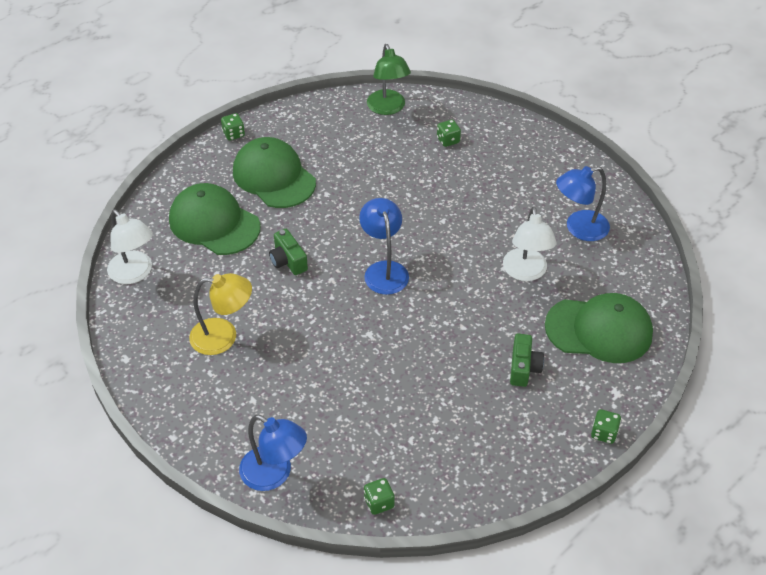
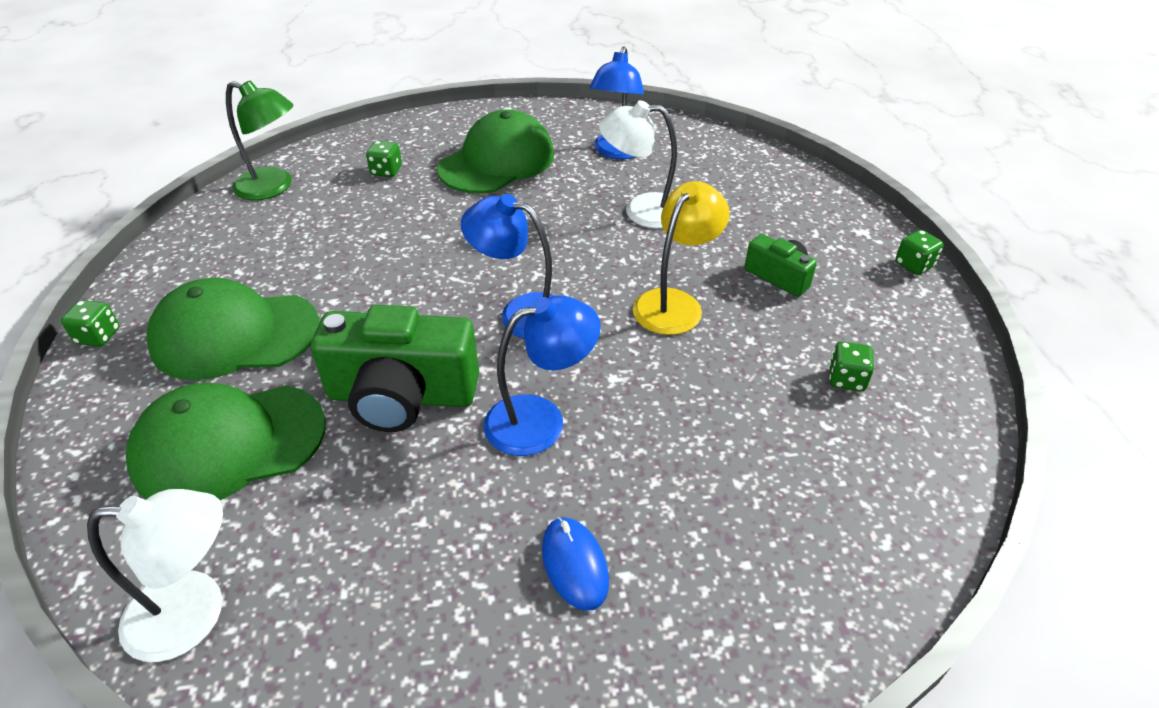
camera: 55 degrees left, 5 degrees down
(223, 336) = (465, 549): yellow lamp -> yellow lamp (675, 303)
(244, 379) = (575, 564): none -> blue mouse
(274, 474) = (798, 622): blue lamp -> blue lamp (540, 420)
(288, 261) = (402, 396): green camera -> green camera, size x1.92
(379, 502) = (920, 514): green dice -> green dice (846, 379)
(525, 272) = (641, 211): white lamp -> white lamp turned 150 degrees clockwise
(599, 330) = (767, 203): green cap -> green cap (497, 161)

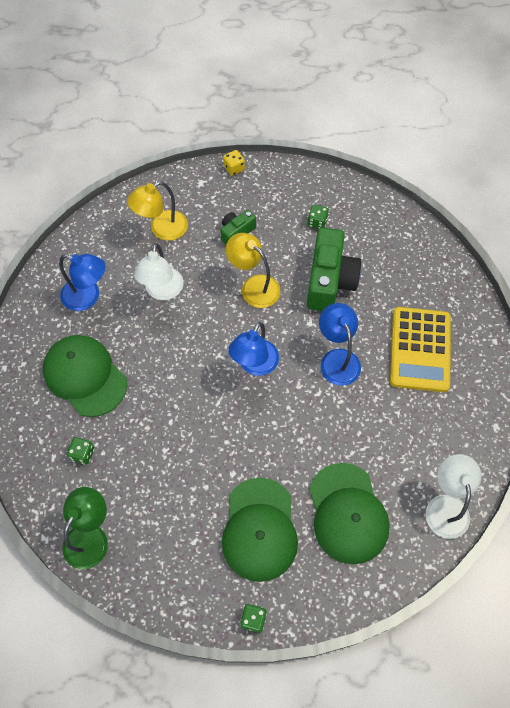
camera: 85 degrees left, 20 degrees up
(402, 396) = (317, 427): green camera -> green camera (329, 281)
(575, 564) = (420, 349): blue mouse -> yellow calculator
(752, 201) = (162, 229): none -> yellow lamp
(914, 265) = (234, 168): green dice -> yellow dice

